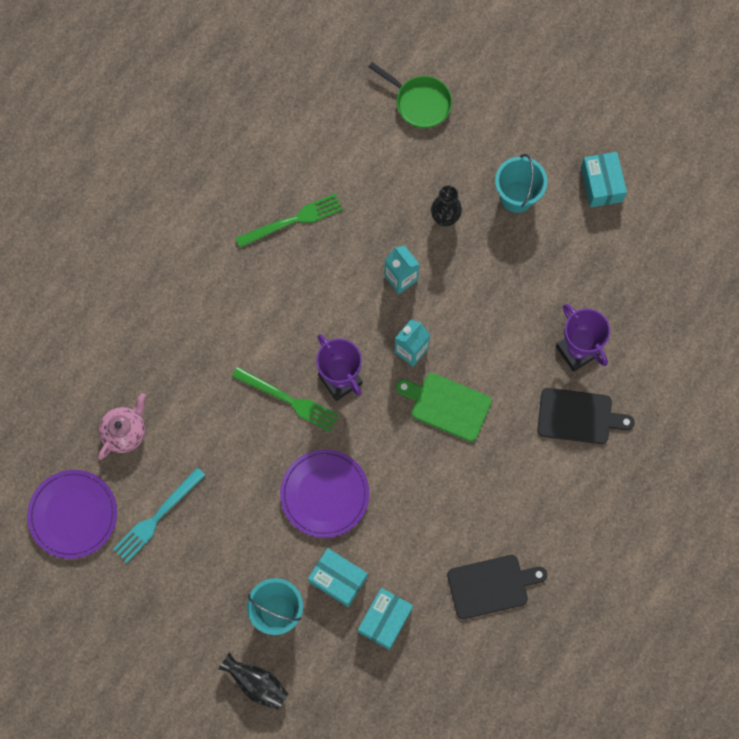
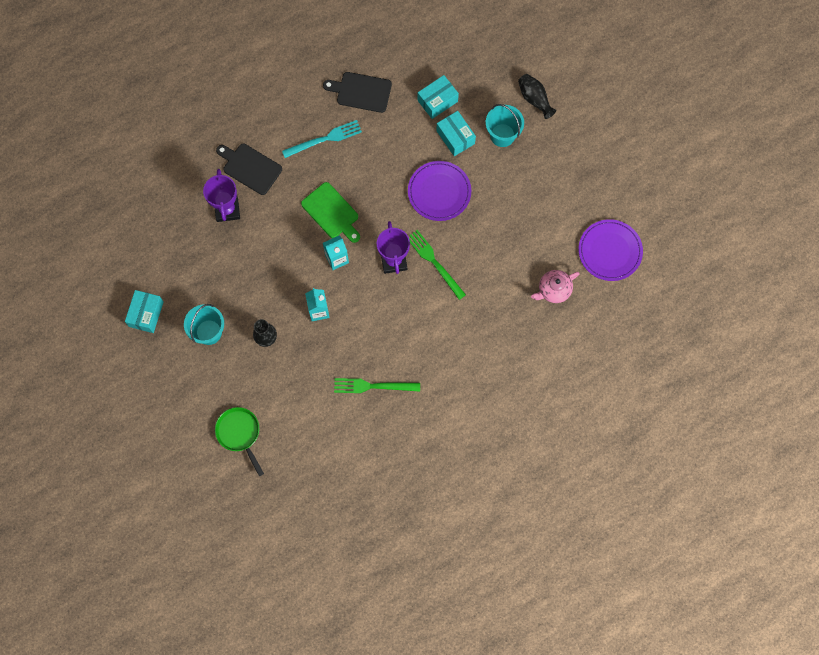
camera: 155 degrees left, 0 degrees up
(157, 516) = (554, 226): turquoise fork -> turquoise fork (324, 139)

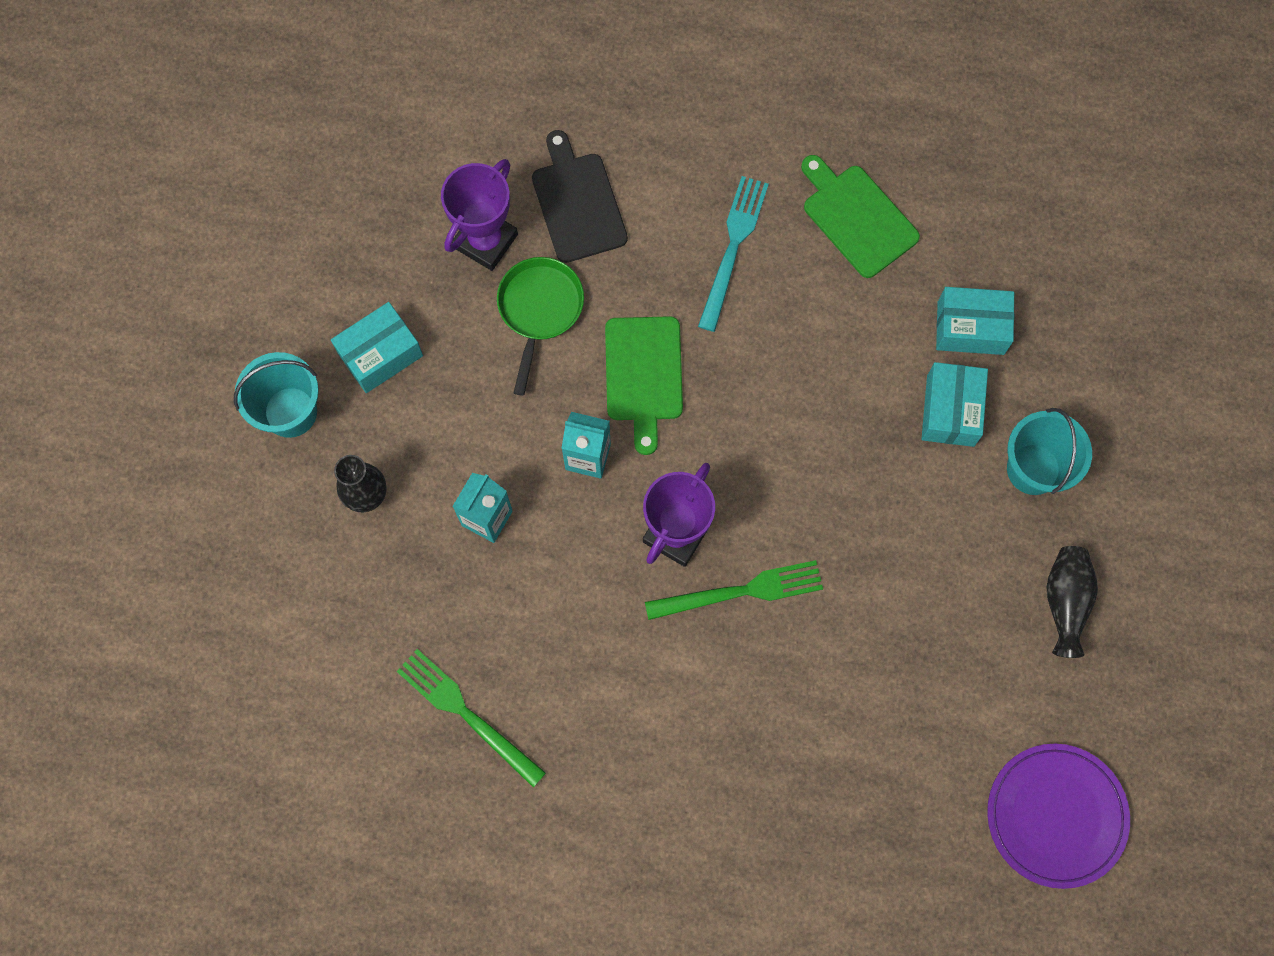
camera: 40 degrees right, 0 degrees up
(146, 314) = (223, 306): turquoise box -> turquoise box (380, 354)
(239, 433) = (195, 614): green pan -> green pan (539, 309)
(324, 139) = (733, 248): turquoise fork -> turquoise fork turned 90 degrees counterclockwise
(361, 92) = (857, 217): black cutting board -> green cutting board
(434, 263) = (740, 591): green fork -> green fork turned 75 degrees clockwise
(439, 192) = (847, 480): purple plate -> none
(534, 99) = (1139, 451): black vase -> black vase (1064, 602)
(553, 290) = (901, 802): pink teapot -> none

